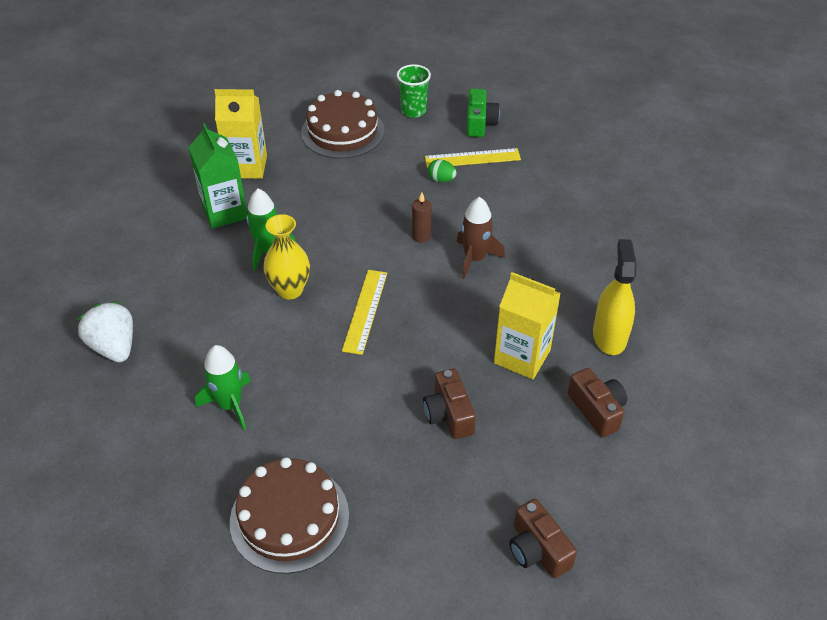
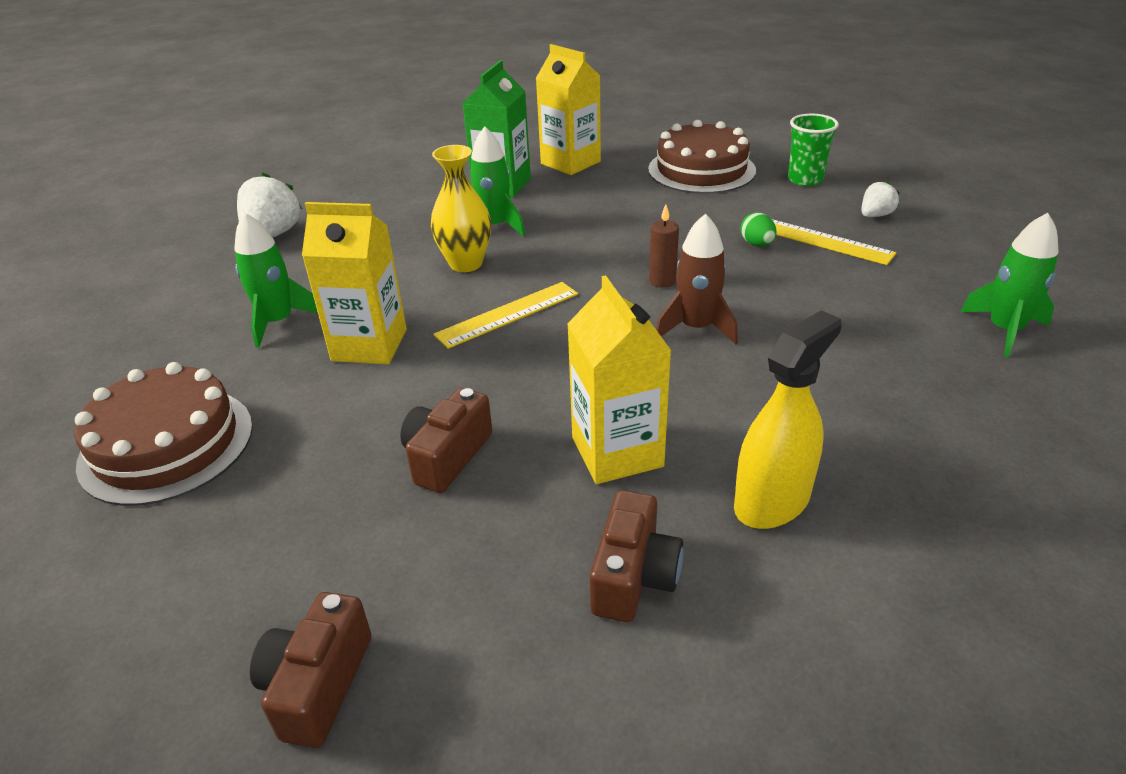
camera: 45 degrees right, 10 degrees down
(313, 382) = (369, 345): none -> yellow carton
(480, 123) = (875, 215): green camera -> white strawberry
(609, 177) = (1004, 330): none -> green rocket

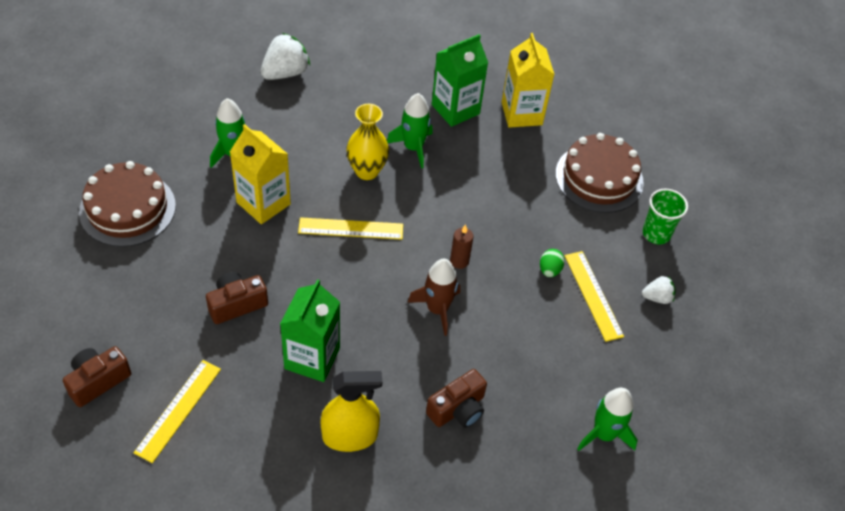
camera: 30 degrees right, 15 degrees up
(500, 633) = (178, 410): none -> yellow ruler
(617, 452) = (312, 358): yellow carton -> green carton
(634, 576) = (252, 425): brown camera -> brown camera (458, 409)

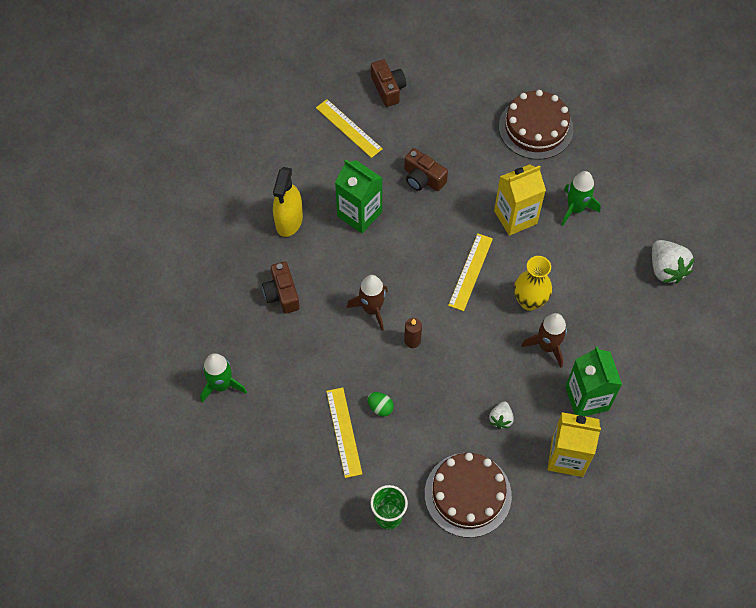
camera: 115 degrees right, 10 degrees up
(236, 304) = (423, 178): brown camera -> brown camera turned 135 degrees clockwise
(413, 147) = (547, 346): green rocket -> brown rocket
(593, 295) = (344, 432): yellow ruler -> yellow ruler turned 75 degrees clockwise
(657, 297) = (323, 483): white strawberry -> white strawberry (500, 419)

